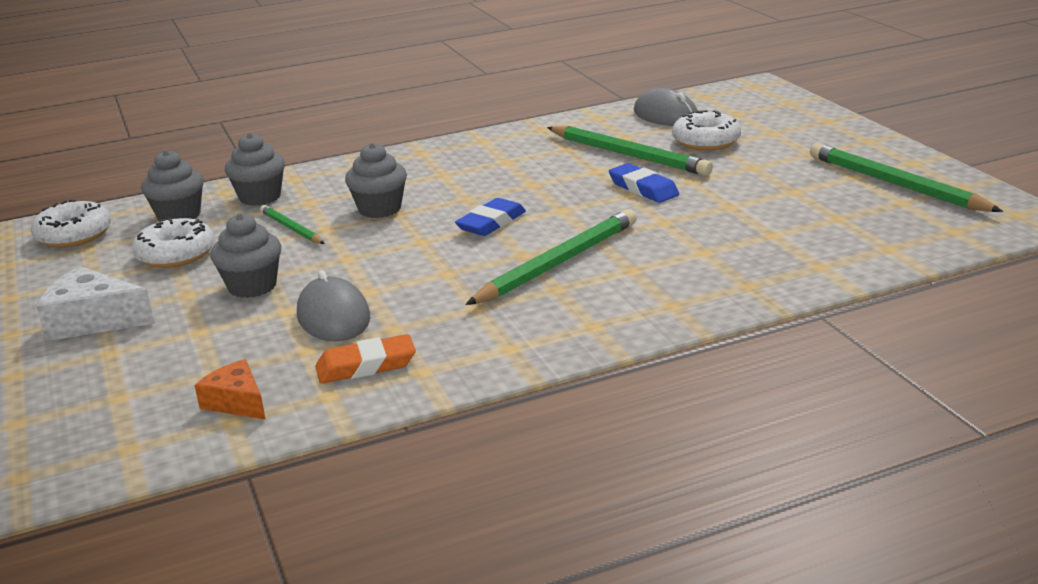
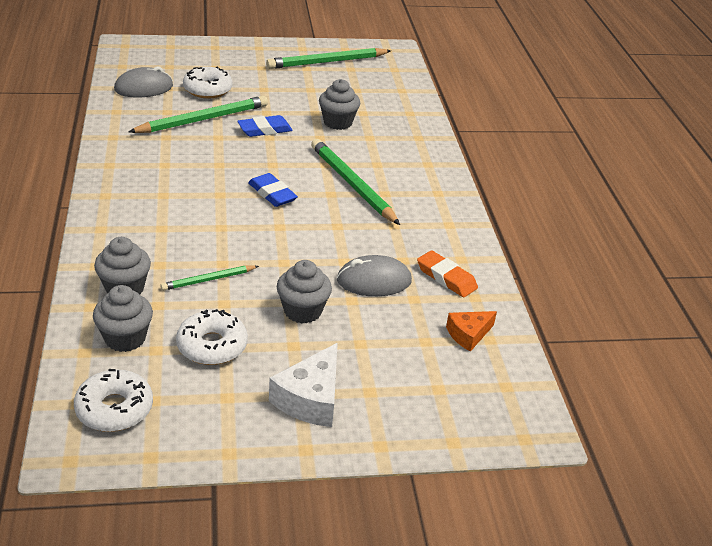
camera: 80 degrees left, 10 degrees up
(366, 366) = (446, 278): orange eraser -> orange eraser turned 45 degrees counterclockwise
(380, 209) = (207, 234): grey cupcake -> grey cupcake (338, 122)

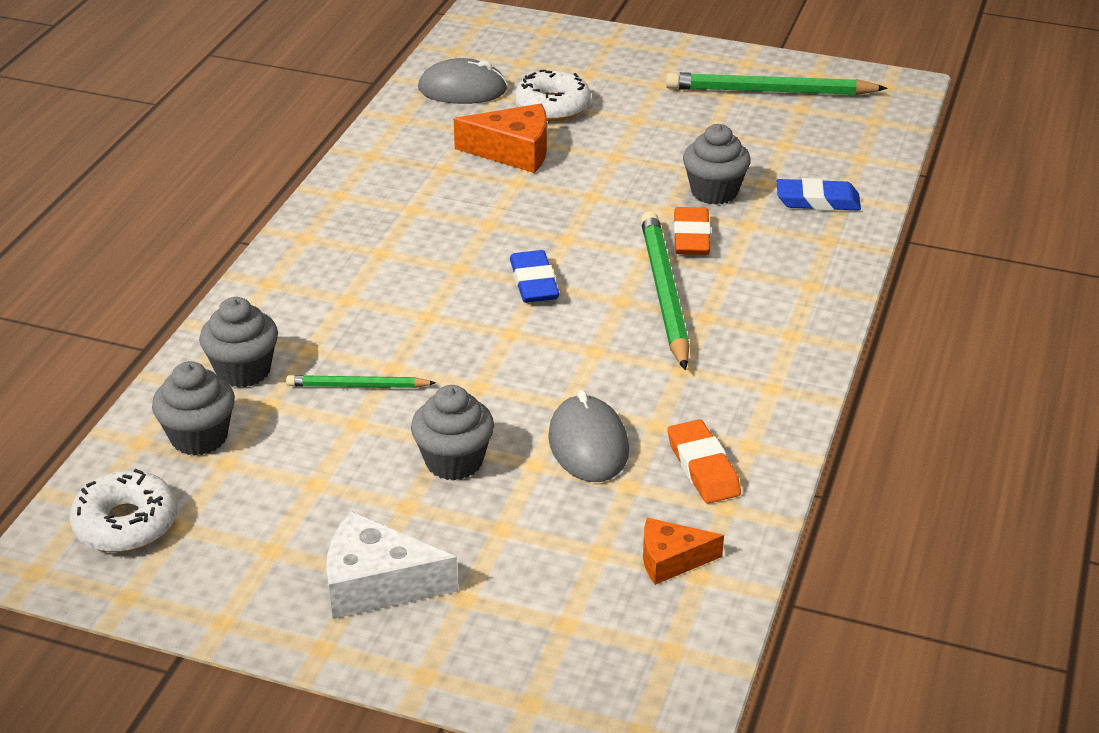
camera: 30 degrees right, 0 degrees up
(203, 119) = (513, 151): green pencil -> orange cheese
(212, 346) = (299, 477): white donut -> none
(265, 130) = (593, 183): blue eraser -> blue eraser (817, 201)
(310, 398) = (377, 584): white cheese -> white cheese turned 45 degrees clockwise
(344, 150) = (691, 237): none -> orange eraser
(374, 281) = (588, 444): grey mouse -> grey mouse turned 60 degrees clockwise

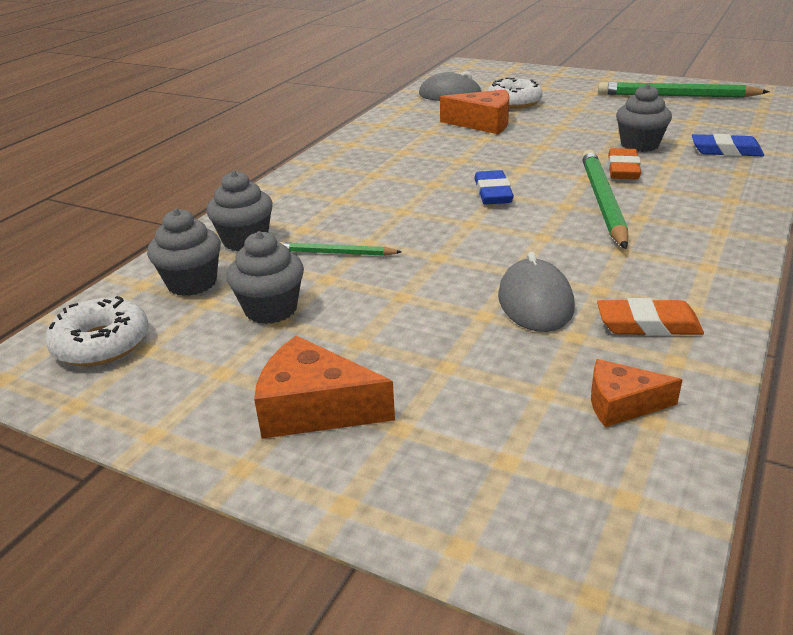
camera: 10 degrees right, 5 degrees down
(377, 584) = (314, 408): white cheese -> orange cheese
(454, 461) = (409, 310): grey cupcake -> grey cupcake (271, 309)
(703, 467) = (648, 324): orange eraser -> orange eraser turned 75 degrees counterclockwise

